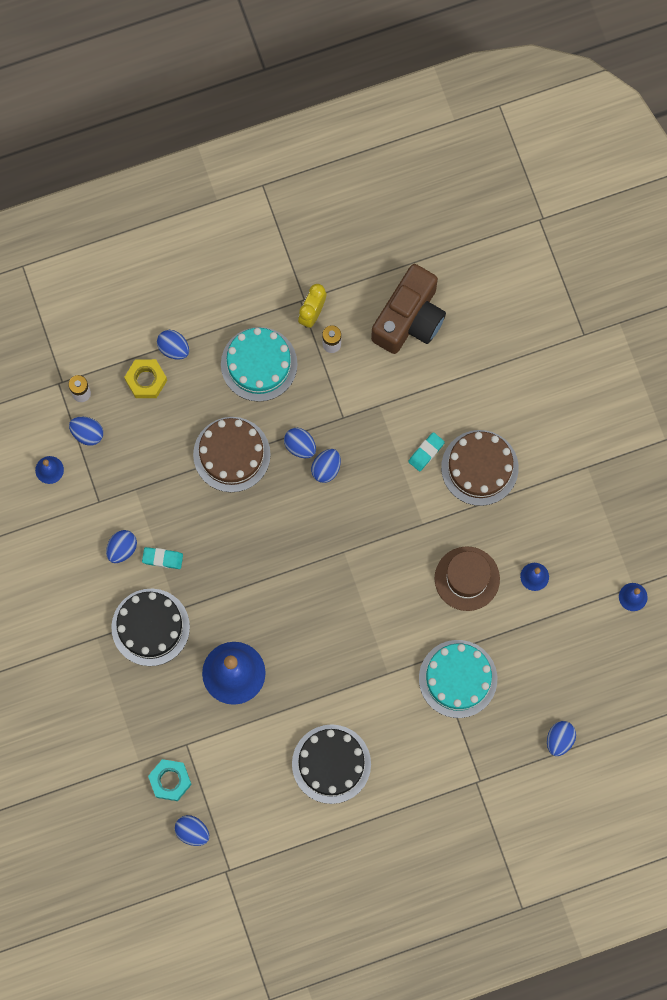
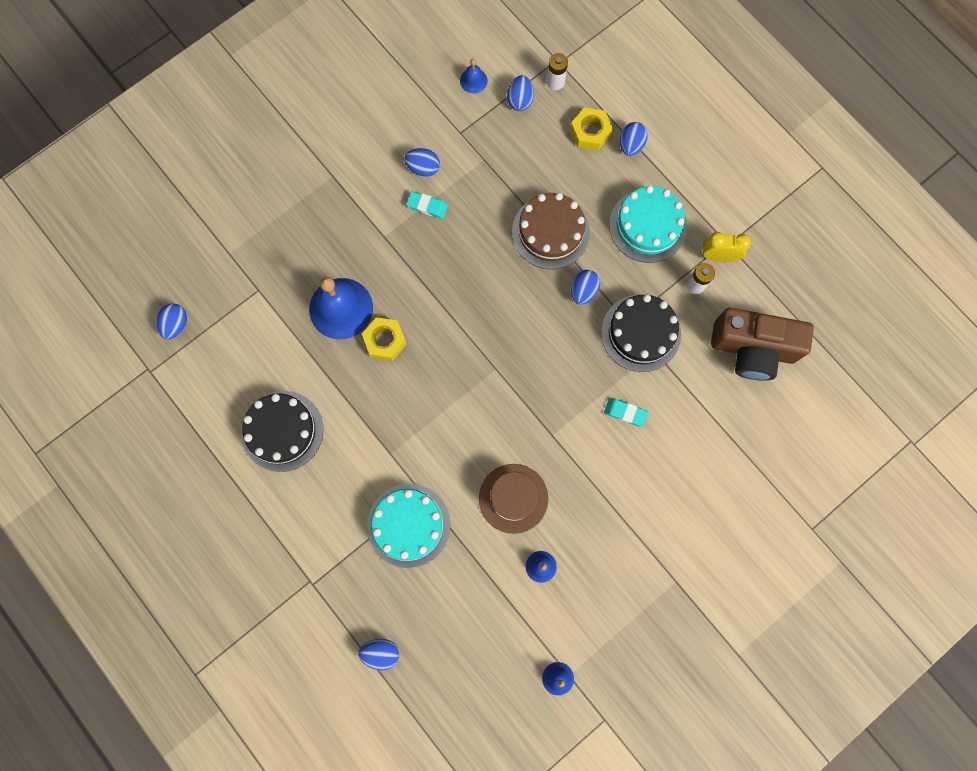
camera: 70 degrees right, 0 degrees up
(150, 627) = (358, 218): black cake -> black cake (641, 333)
(162, 558) = (427, 206): turquoise eraser -> turquoise eraser turned 60 degrees counterclockwise
(170, 780) = (219, 287): turquoise nut -> none
(280, 642) = (385, 341): none -> yellow nut
(326, 468) = (571, 323): blue egg -> none
(479, 467) = (631, 471): brown cake -> none

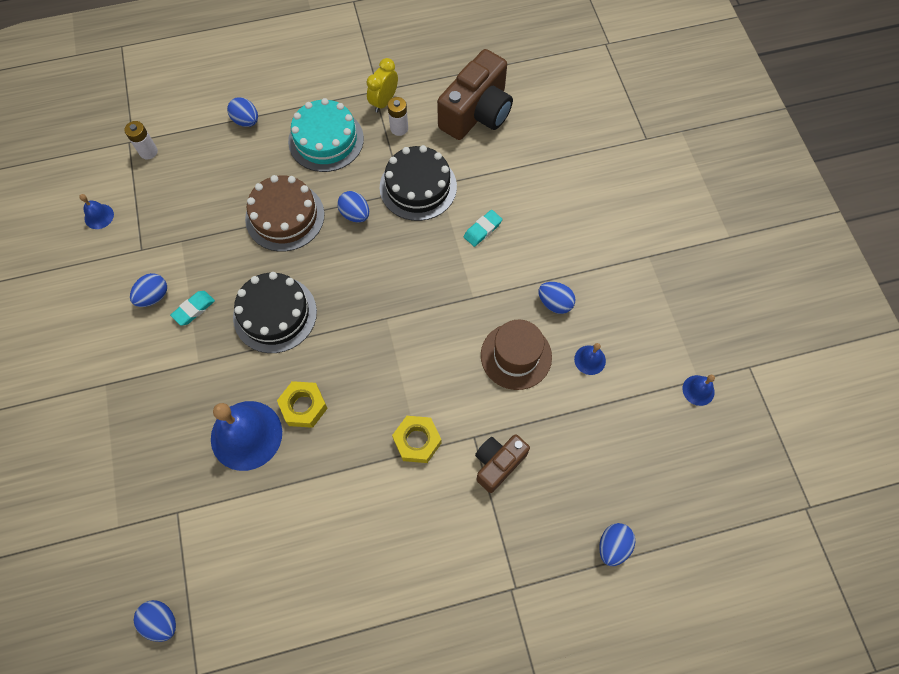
camera: 65 degrees left, 10 degrees down
(282, 431) = (341, 551): black cake -> black cake (275, 314)
(408, 525) = (498, 463): turquoise cake -> brown camera
(520, 100) = (145, 187): blue egg -> blue egg (554, 303)
(590, 132) = (213, 145): yellow nut -> yellow nut (417, 441)

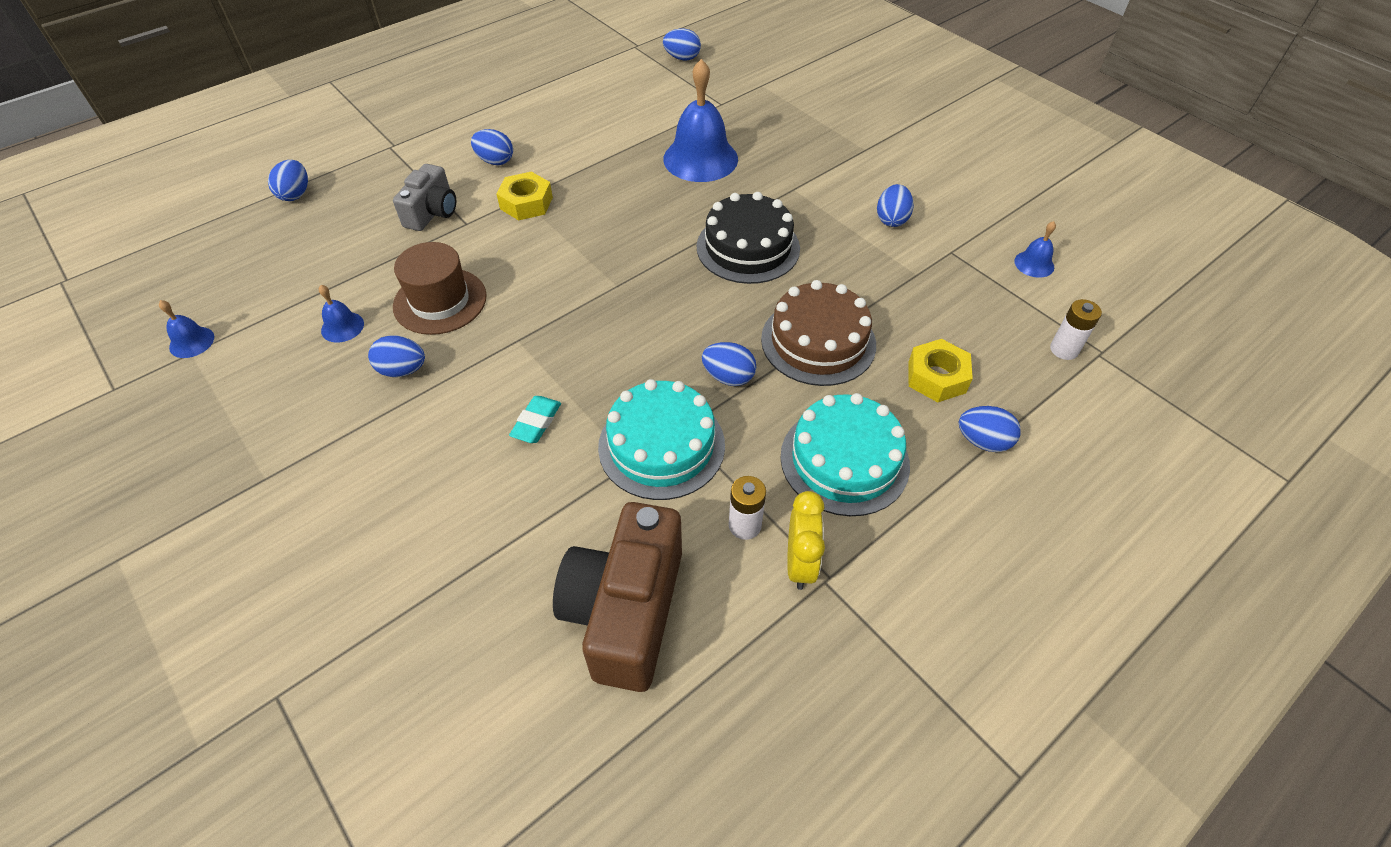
camera: 155 degrees right, 15 degrees down
(194, 309) = (839, 223): turquoise eraser -> none
(303, 406) = (660, 191): yellow nut -> yellow nut (937, 377)
(418, 187) = (661, 445): black cake -> turquoise cake
(423, 516) = (495, 161): none -> blue egg
(498, 463) = (432, 212): brown camera -> grey camera

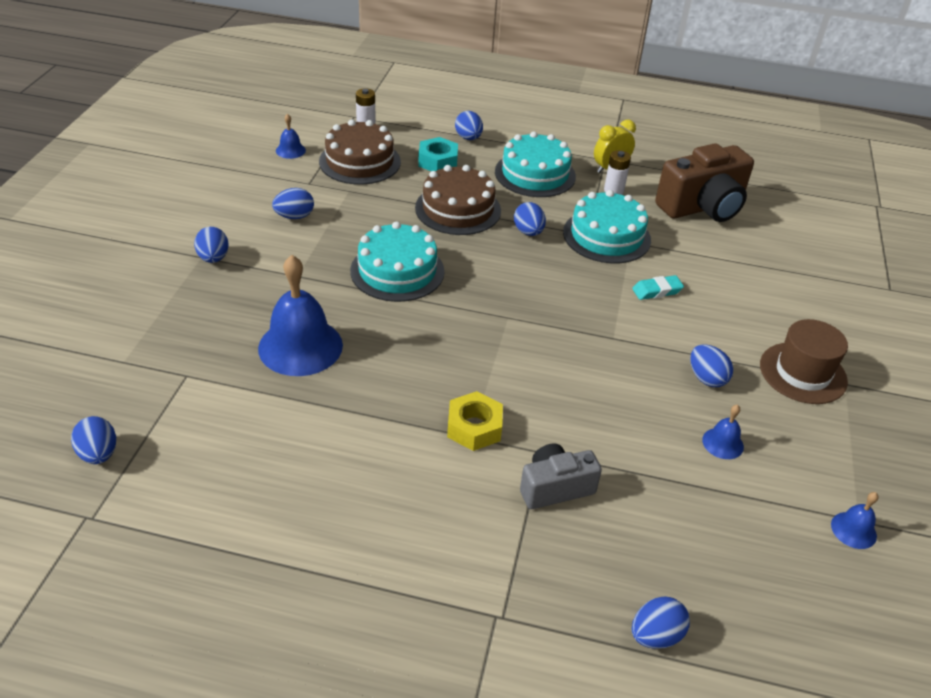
camera: 130 degrees left, 10 degrees down
(440, 301) = (634, 404): brown hat -> brown hat (803, 373)
(495, 161) = (437, 495): blue egg -> blue egg (213, 258)
(748, 247) = (397, 271): black cake -> turquoise cake
(937, 377) = (438, 161): yellow nut -> turquoise nut
(976, 308) = (360, 161): none -> brown cake

